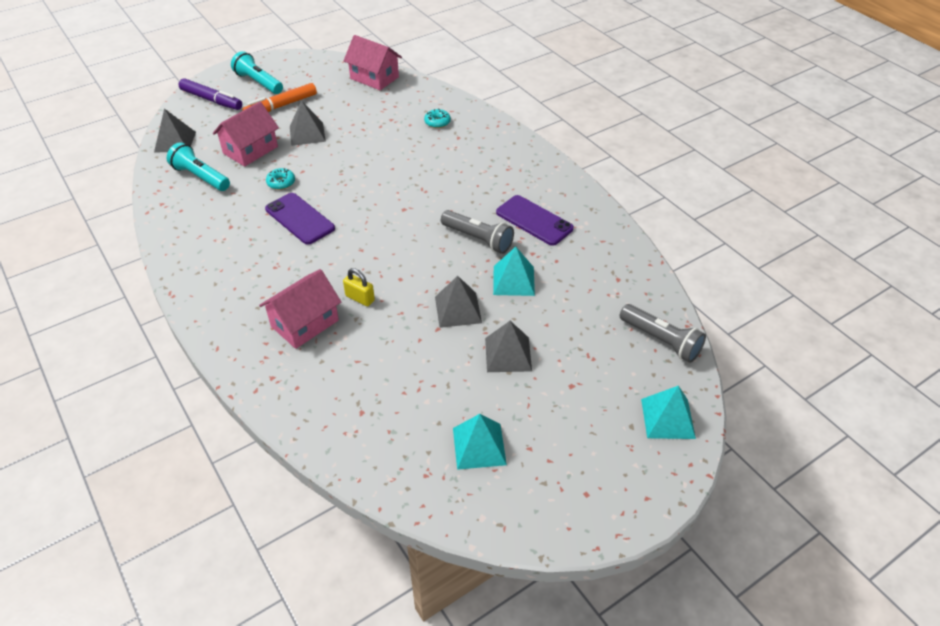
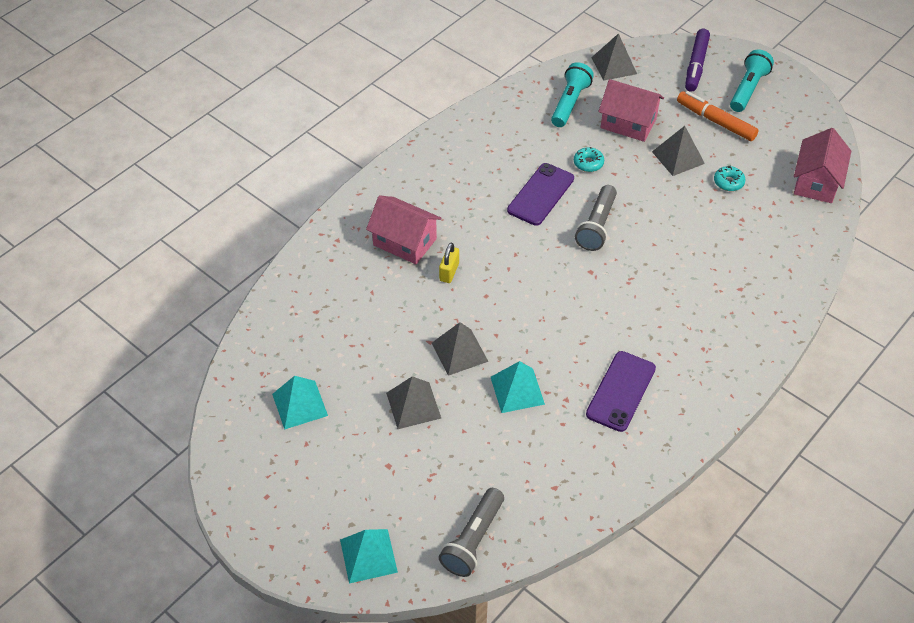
camera: 75 degrees right, 5 degrees up
(437, 122) = (759, 262): turquoise donut -> turquoise donut (728, 182)
(478, 239) = (569, 346): grey flashlight -> grey flashlight (596, 226)

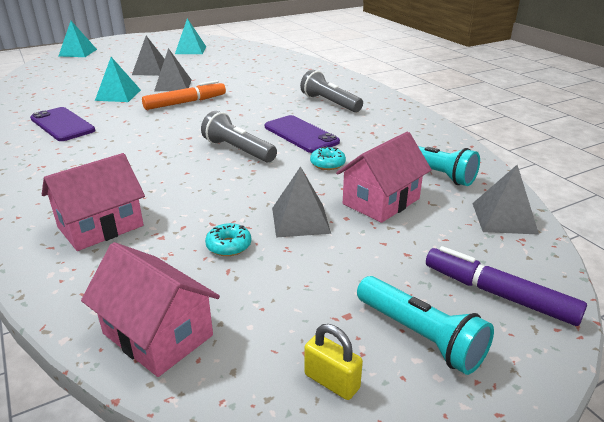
camera: 110 degrees right, 20 degrees down
(404, 242) = (290, 84): pink house -> pink house (100, 226)
(449, 272) = (247, 92): yellow padlock -> yellow padlock (331, 381)
(473, 540) = (43, 71): grey flashlight -> grey flashlight (330, 103)
(715, 121) = (354, 272): orange marker -> orange marker (185, 102)

